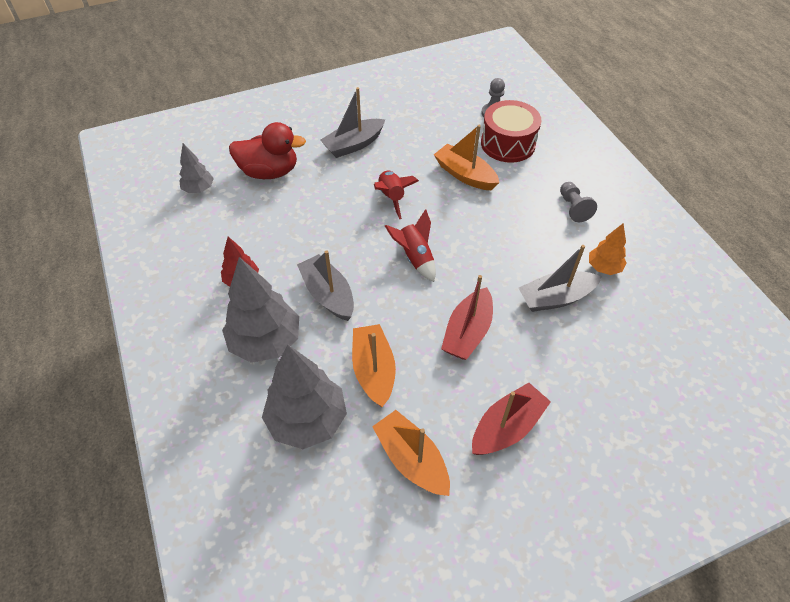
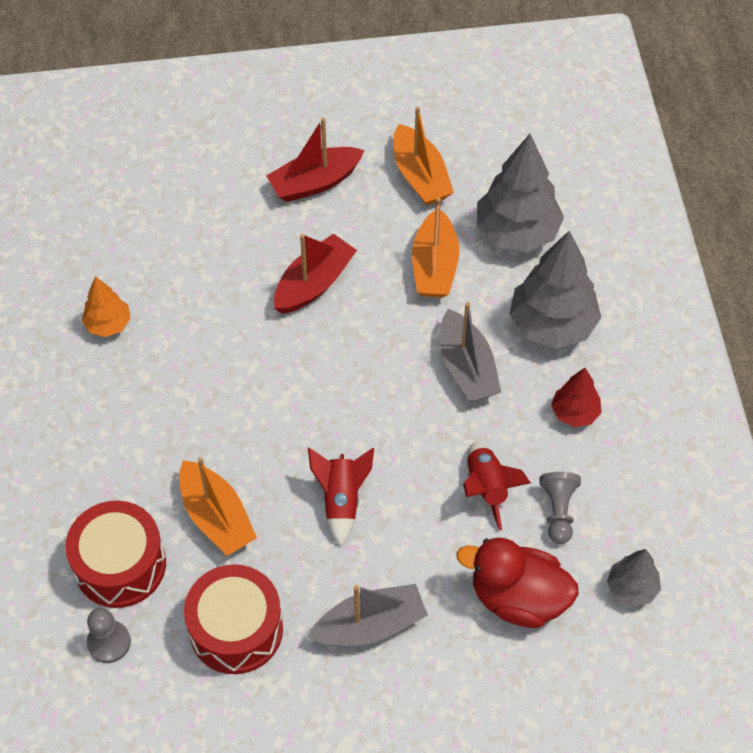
camera: 165 degrees left, 5 degrees up
(415, 258) = (341, 393): red rocket -> red rocket (486, 488)
(428, 130) = (236, 629): none -> red drum
(555, 298) = (191, 300): grey boat -> none
(573, 208) = (91, 420): grey pawn -> grey pawn (558, 511)

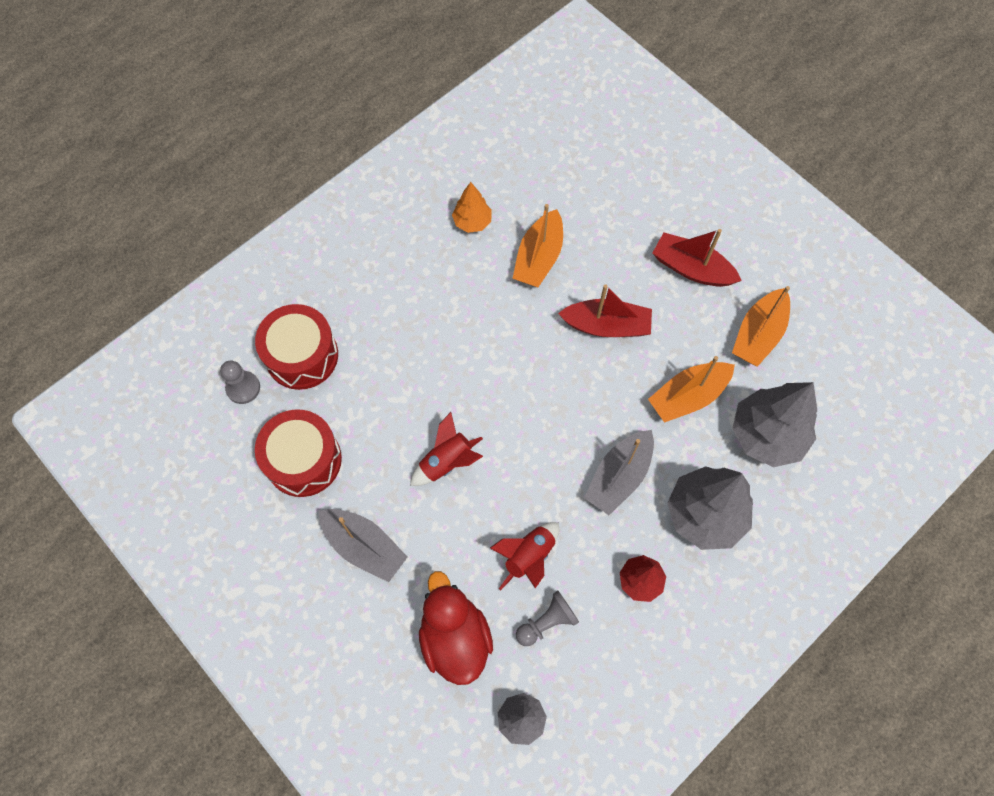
camera: 55 degrees right, 10 degrees up
(216, 517) = (377, 390): orange boat -> orange boat (538, 258)

